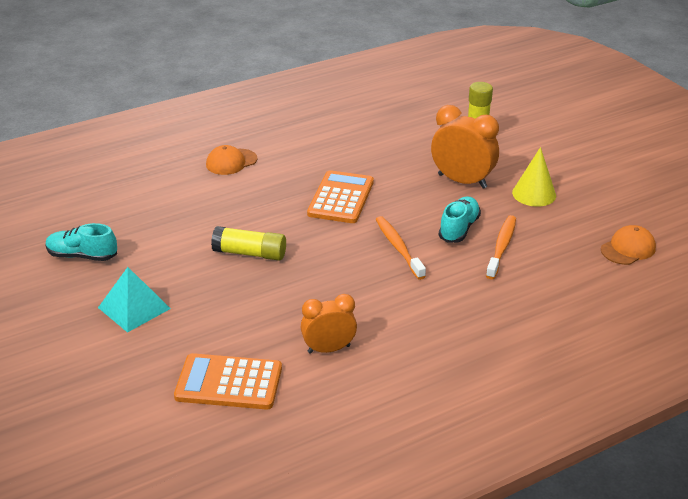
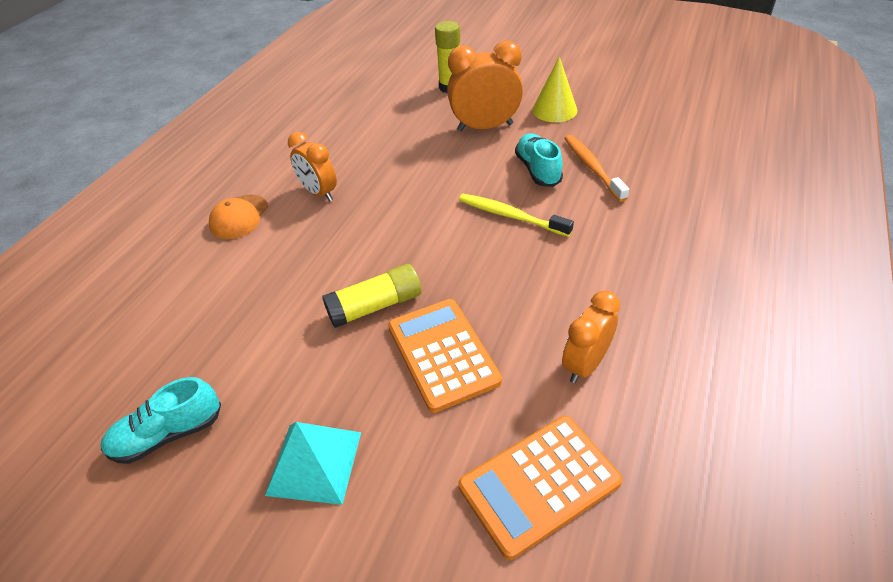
camera: 35 degrees left, 10 degrees up
(294, 171) = (319, 193): none -> orange clock
(341, 198) = (398, 196): orange calculator -> orange calculator (442, 354)
(398, 247) = (510, 216): orange toothbrush -> yellow toothbrush
(628, 248) = (680, 118): orange cap -> none

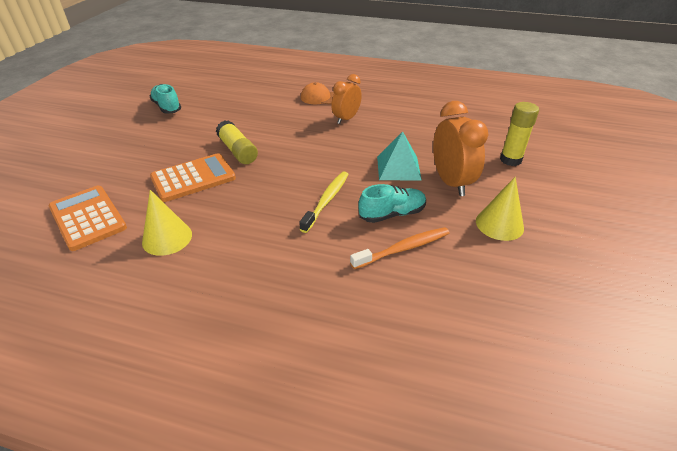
camera: 80 degrees right, 5 degrees down
(314, 463) = (135, 145): turquoise pyramid -> turquoise pyramid (398, 168)
(585, 364) = (167, 238): orange clock -> yellow cone

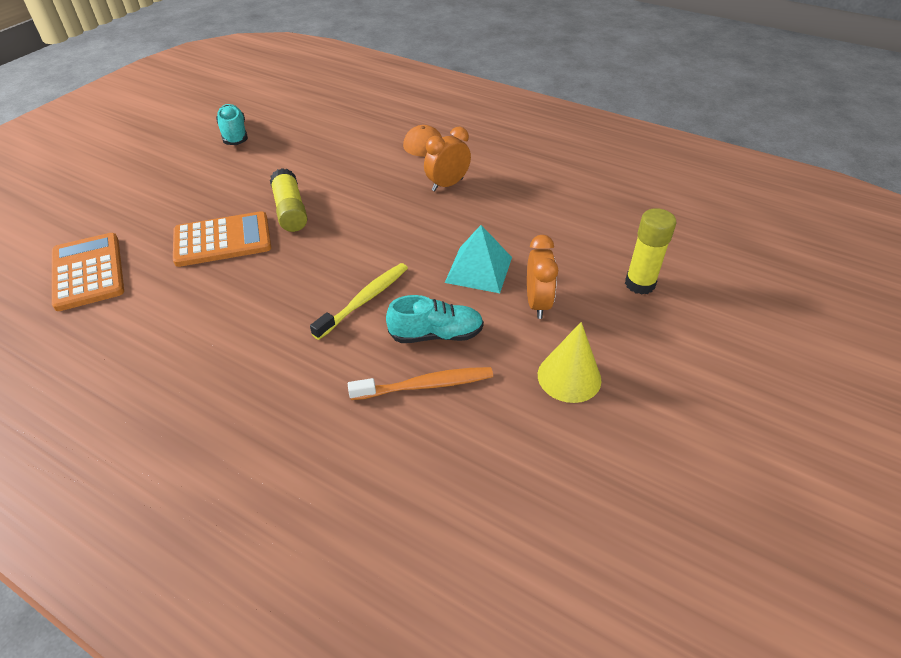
camera: 15 degrees right, 5 degrees up
(167, 238) = (160, 315): yellow cone -> none
(451, 182) = (537, 303): orange clock -> orange clock, size x0.66

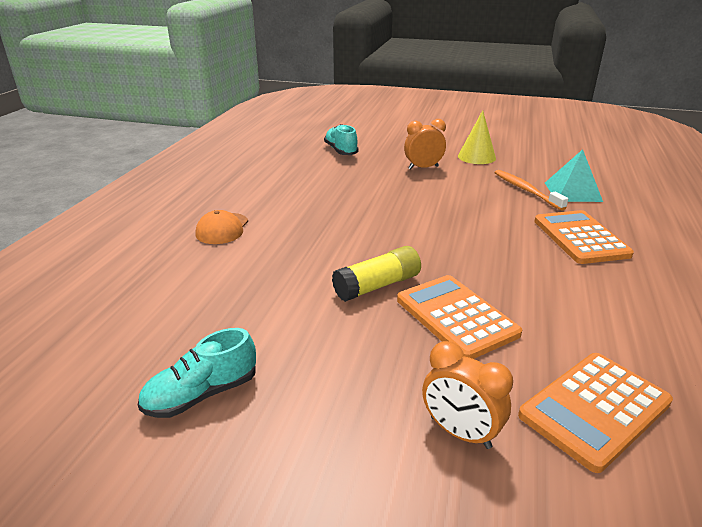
camera: 105 degrees left, 15 degrees down
(279, 379) = (580, 238): none -> orange calculator
(364, 300) = (472, 222): yellow toothbrush -> none
(436, 334) = (481, 192): turquoise shoe -> turquoise shoe (341, 151)
(447, 185) = (293, 211): orange clock -> orange clock (460, 432)
(478, 269) = (403, 187): turquoise pyramid -> turquoise pyramid (572, 192)
(640, 284) = (382, 144): yellow glue stick -> none

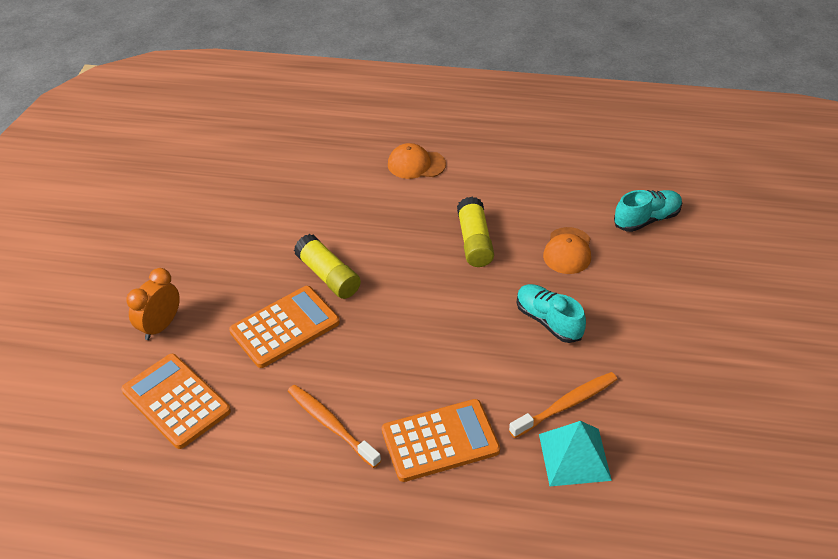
camera: 85 degrees right, 15 degrees up
(201, 394) = (201, 204): turquoise shoe -> turquoise shoe (548, 321)
(346, 209) = (474, 241): none -> yellow glue stick
(367, 176) = (568, 251): none -> orange cap
(423, 168) = (613, 302): orange clock -> none
(476, 157) = (675, 359): yellow cone -> none
(585, 290) = (331, 425): none -> orange toothbrush

